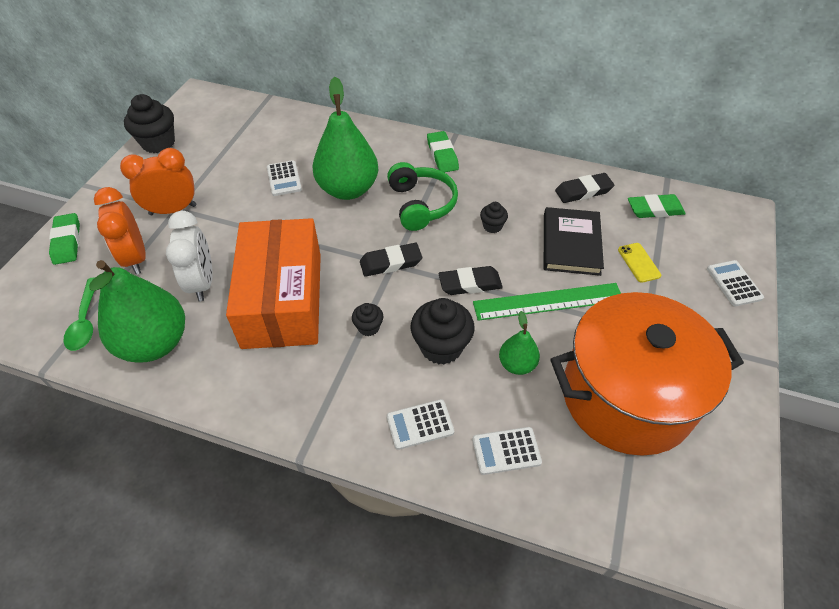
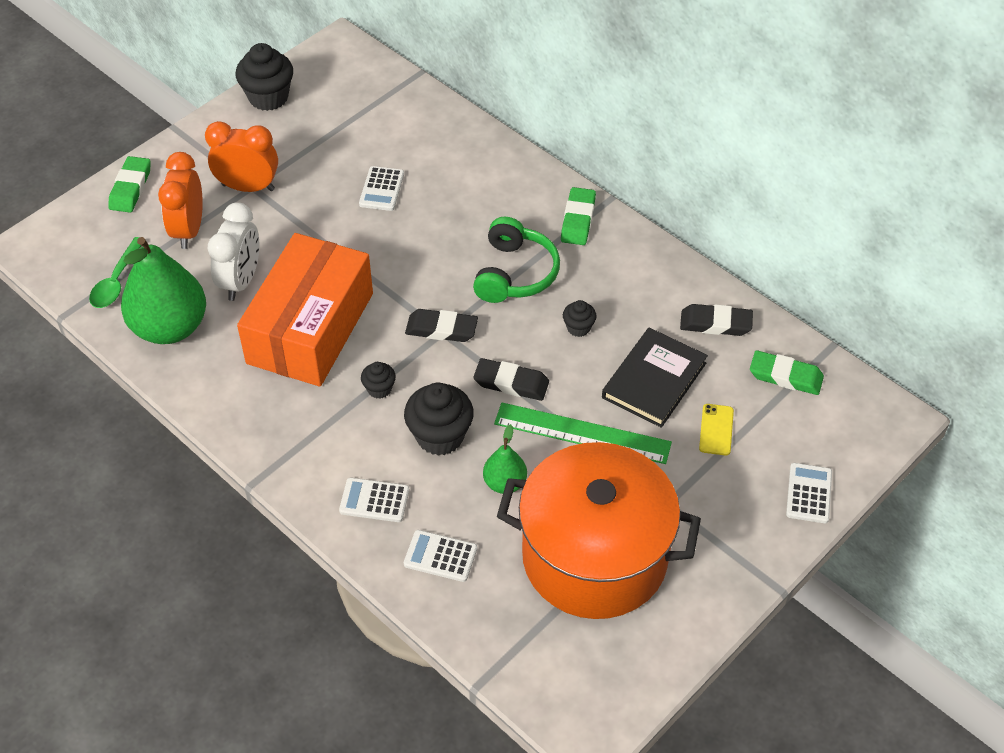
camera: 25 degrees right, 0 degrees up
(348, 189) = (444, 226): green pear -> none

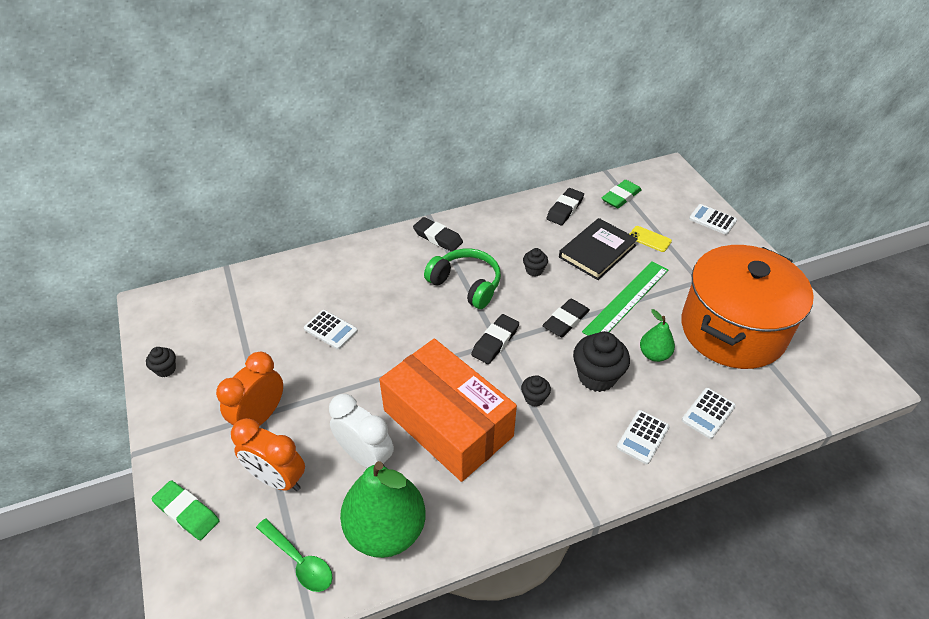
camera: 65 degrees left, 5 degrees down
(268, 97) = (165, 369): black cupcake -> black cupcake, size x0.52
(578, 220) = (438, 237): green eraser -> black eraser
(654, 380) = (597, 251): black book -> black book turned 75 degrees clockwise

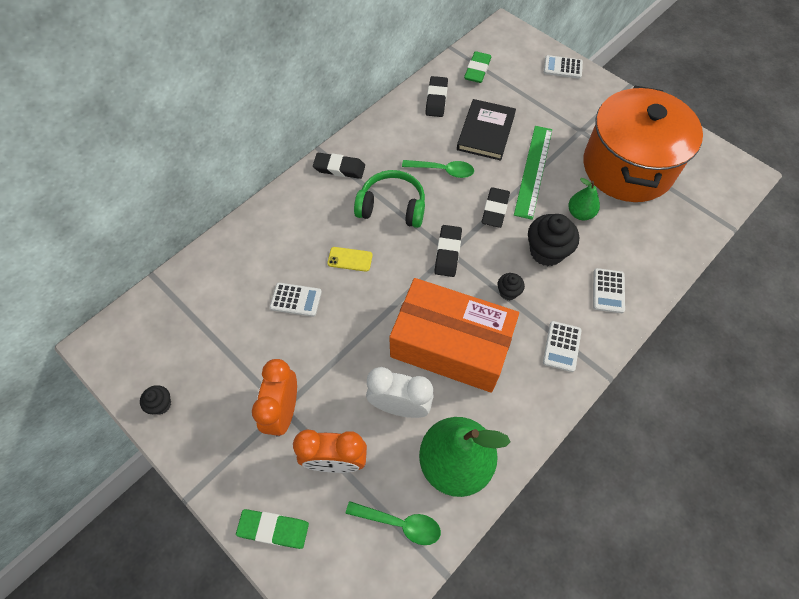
camera: 25 degrees left, 15 degrees up
(534, 270) = (443, 170): black cupcake -> green spoon
(649, 239) = (522, 104): yellow phone -> yellow phone (350, 259)
(708, 413) = (645, 249): white calculator -> white calculator (561, 346)

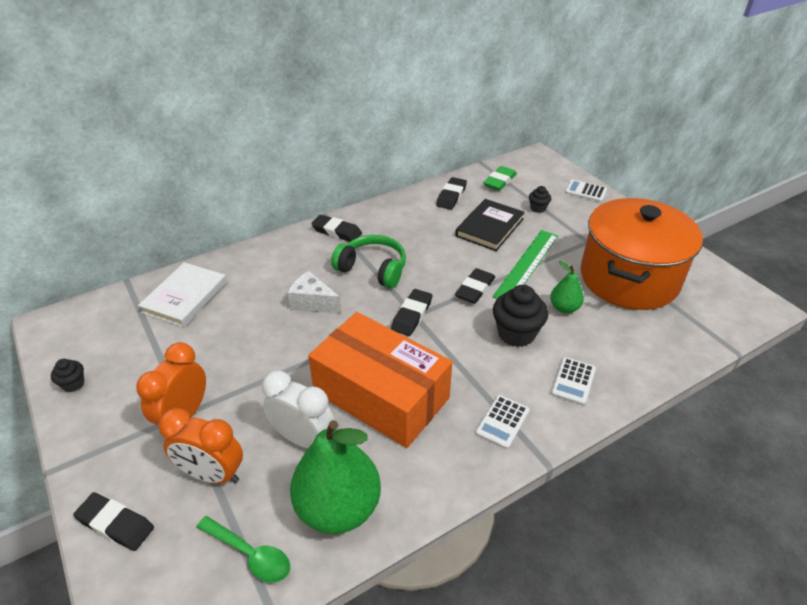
camera: 15 degrees right, 20 degrees down
(222, 281) = (185, 297): none -> white book
(273, 529) = (116, 524): green eraser -> black eraser
(296, 300) = (245, 325): white calculator -> none
(350, 259) = (313, 302): yellow phone -> white cheese
(443, 170) = (435, 249): green spoon -> none
(508, 292) = (461, 360): black cupcake -> black cupcake (538, 208)

